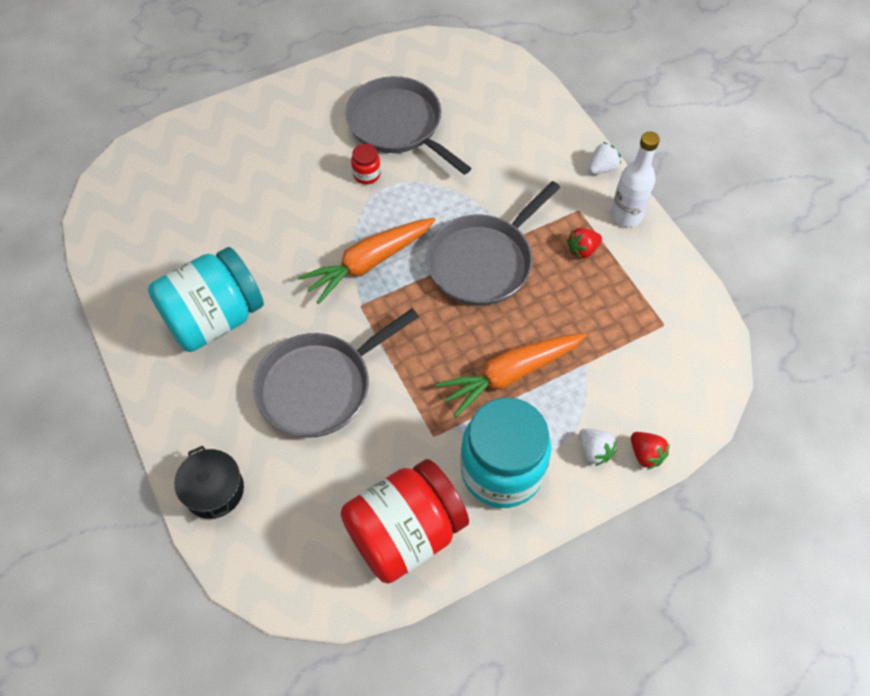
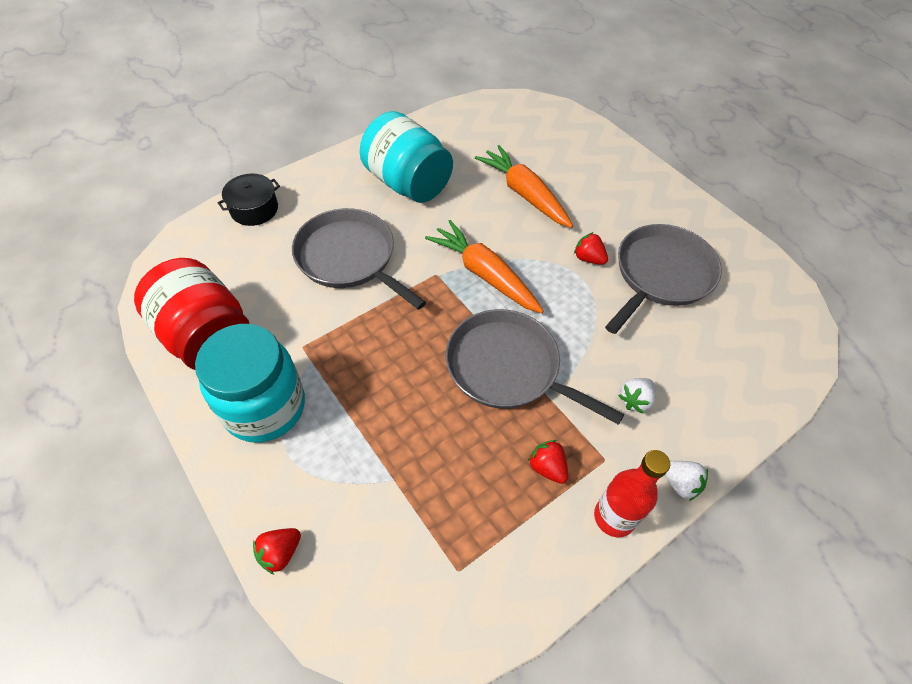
camera: 80 degrees right, 5 degrees down
(367, 174) = (588, 258): red jar -> red strawberry
(511, 374) = (373, 406): orange carrot -> orange carrot (524, 194)
(594, 451) = (285, 495): white strawberry -> white strawberry (635, 400)
(626, 215) = (614, 517): white bottle -> red bottle

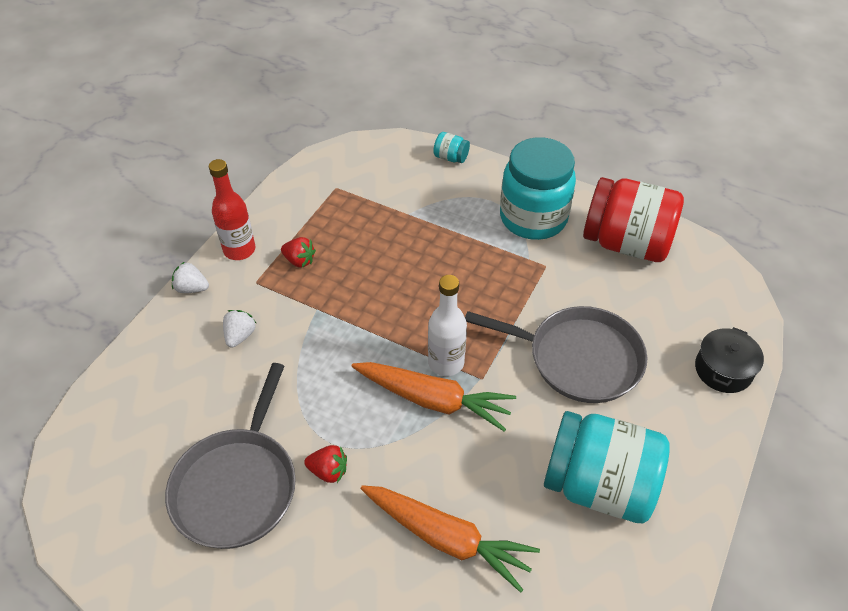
camera: 155 degrees right, 5 degrees down
(280, 553) = (451, 157): red strawberry -> turquoise jar
(457, 297) = (446, 363): none -> white bottle
(508, 368) = (363, 318): grey pan -> none

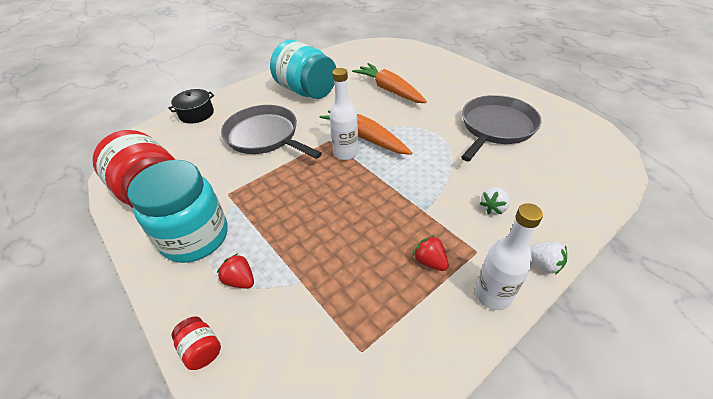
camera: 155 degrees left, 5 degrees down
(239, 250) = (493, 295): red bottle -> white bottle
(328, 471) = (441, 122): red strawberry -> red strawberry (240, 280)
(451, 157) = (201, 349): turquoise jar -> red jar

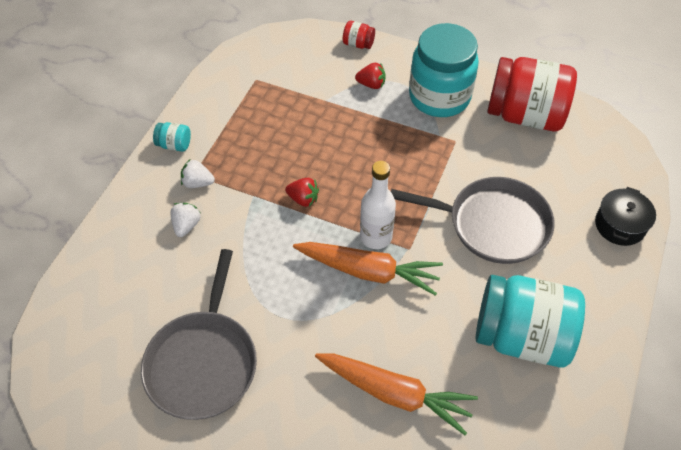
camera: 150 degrees right, 10 degrees up
(430, 261) = (231, 151): red strawberry -> red strawberry (303, 199)
(493, 295) = (174, 145): white bottle -> turquoise jar
(543, 264) = (135, 184): white strawberry -> white strawberry (197, 183)

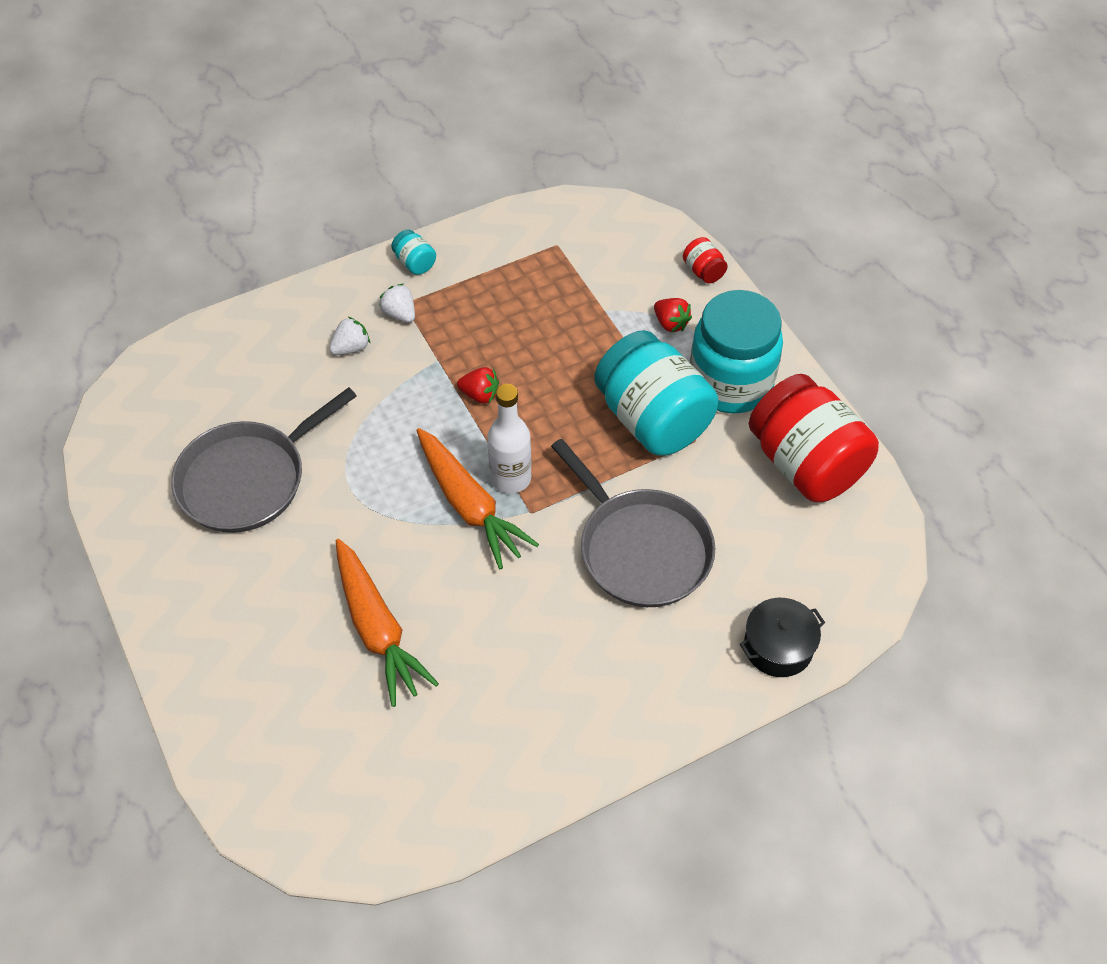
camera: 40 degrees right, 0 degrees up
(303, 199) = (480, 395): red strawberry -> red strawberry turned 45 degrees counterclockwise
(521, 336) = (549, 671): turquoise jar -> turquoise jar (652, 419)

